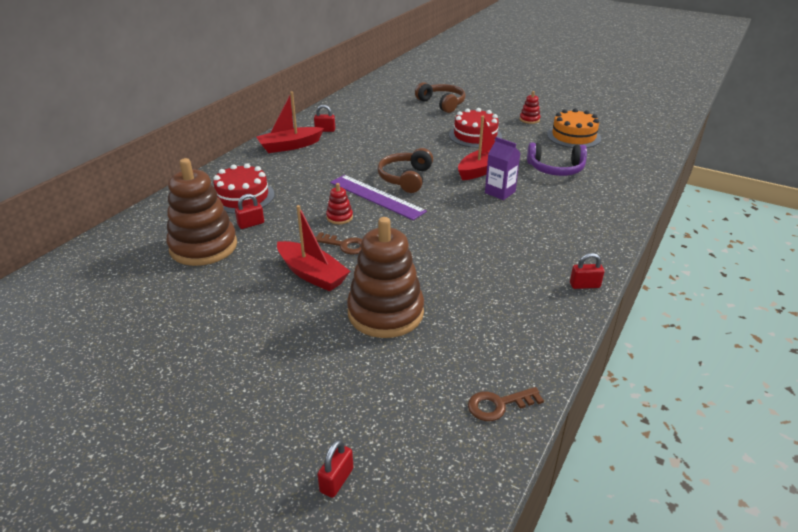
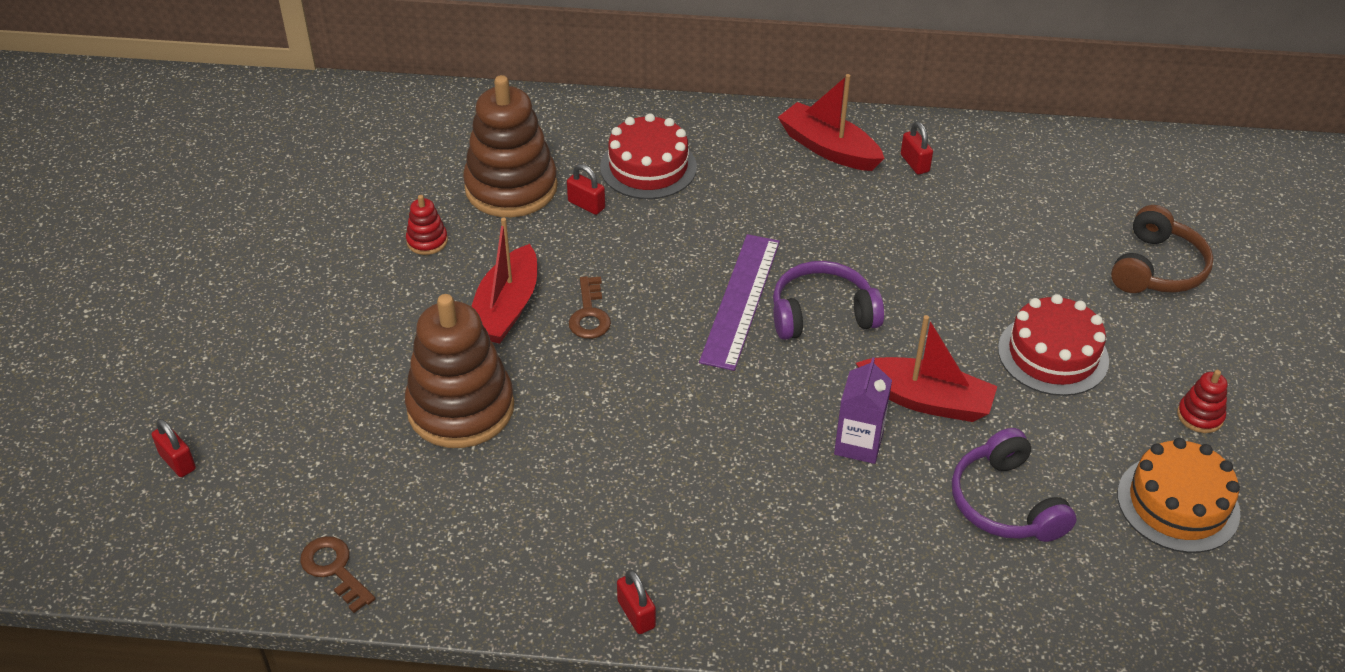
camera: 65 degrees right, 10 degrees up
(336, 480) = (178, 462): red padlock -> red padlock turned 45 degrees clockwise
(339, 217) = (657, 282): red stacking toy -> red stacking toy (427, 241)
(406, 178) = (822, 314): brown headphones -> purple headphones

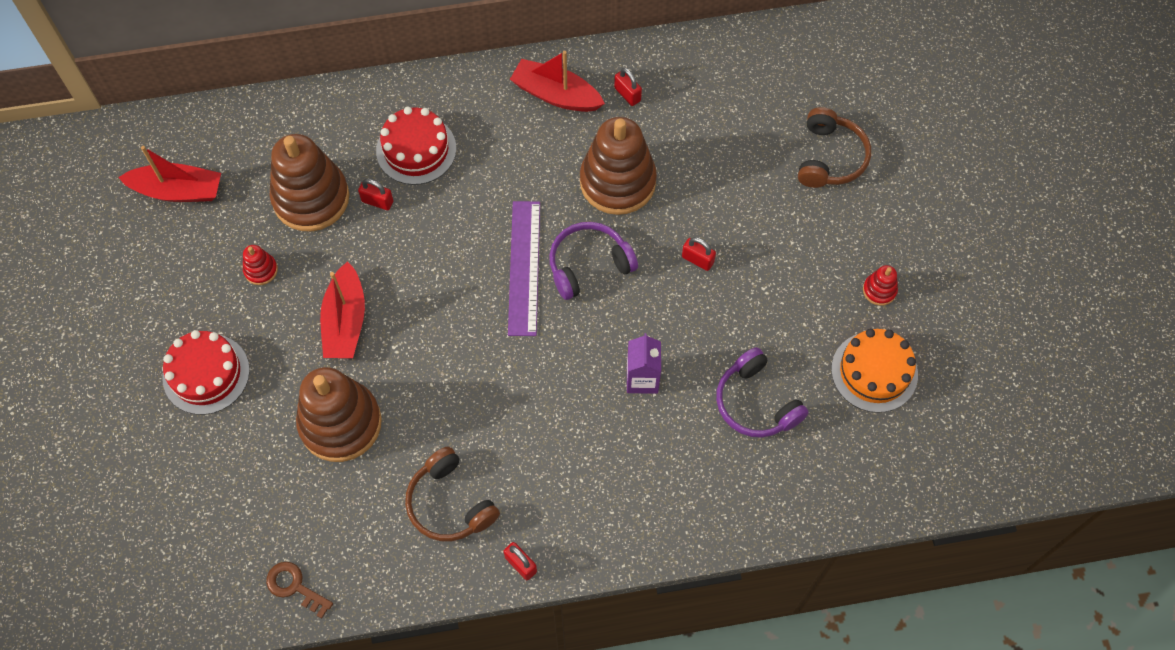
camera: 15 degrees left, 20 degrees up
(178, 462) = (142, 527): red padlock -> red padlock (697, 260)
(566, 523) = (450, 503): none -> brown headphones
(589, 314) = (412, 310): brown key -> none
(880, 241) = (617, 182): none -> brown stacking toy
(926, 400) = (683, 326): red boat -> red boat (178, 191)
(1053, 354) = (766, 260): red cake -> red cake (206, 374)

